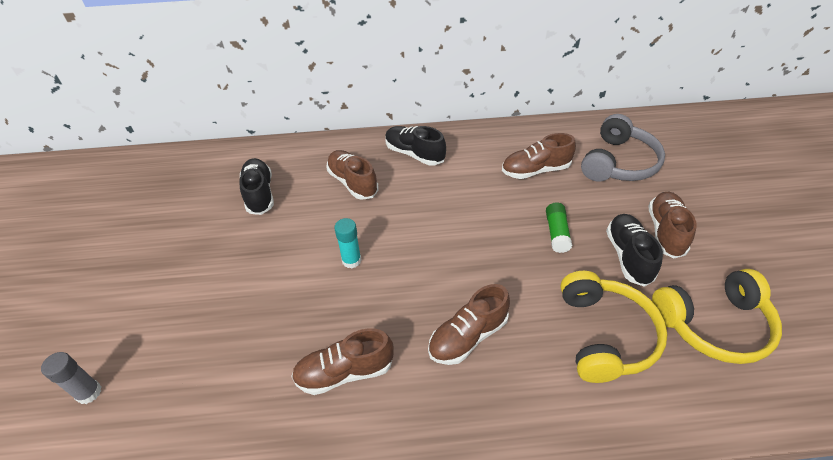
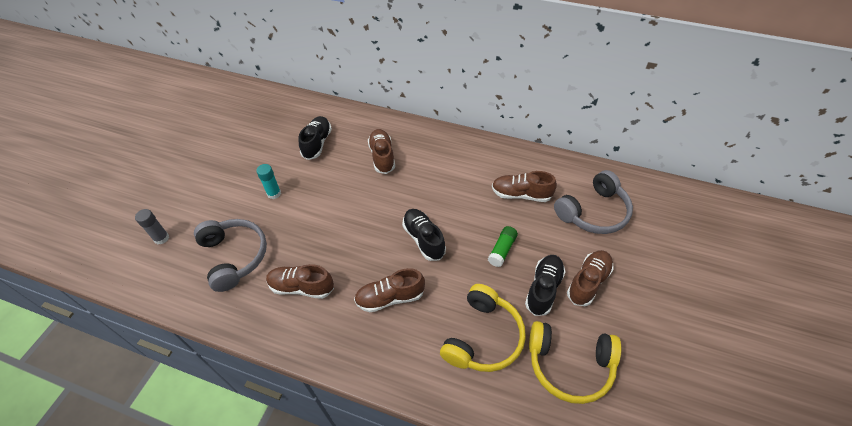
camera: 25 degrees right, 5 degrees up
(222, 372) = (234, 256): none -> grey headphones
(351, 260) = (348, 214): turquoise glue stick -> turquoise glue stick (274, 193)
(414, 154) = (439, 149): black shoe -> black shoe (423, 239)

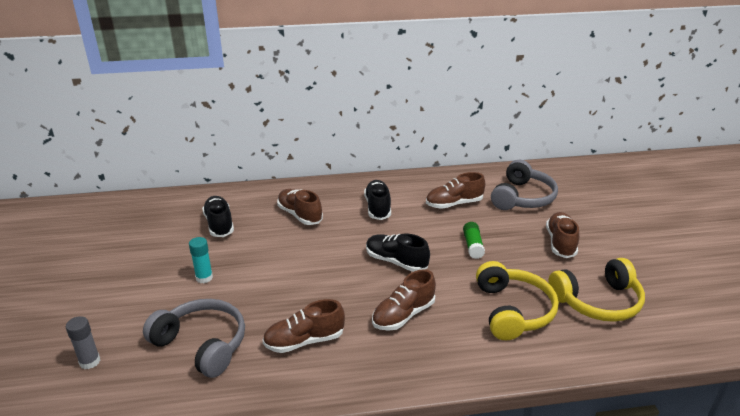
camera: 30 degrees left, 20 degrees down
(543, 289) = (531, 260): black shoe -> black shoe (377, 208)

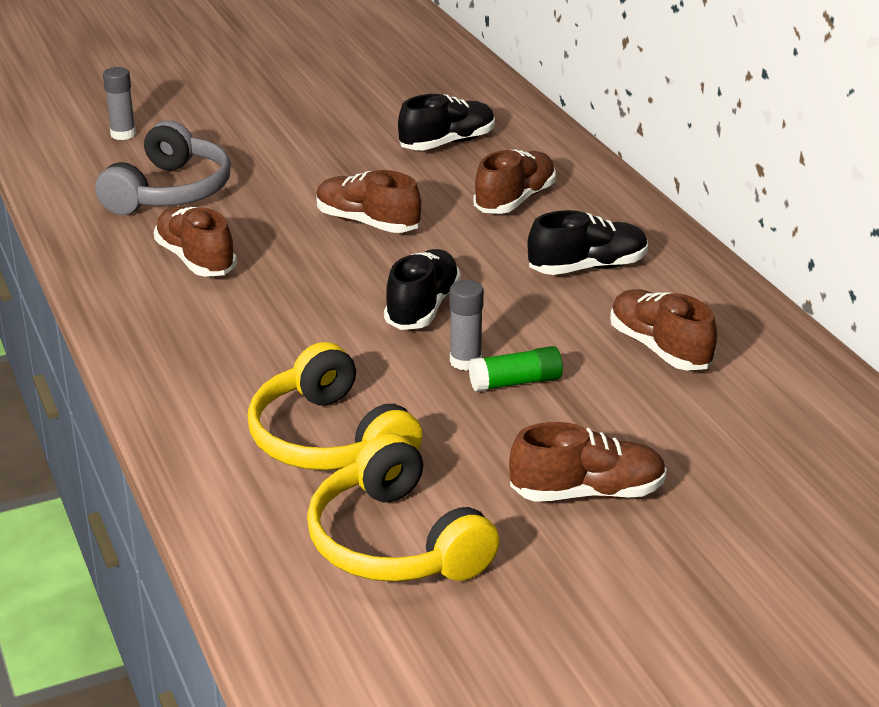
camera: 75 degrees right, 0 degrees up
(204, 278) = (309, 162): turquoise glue stick -> none
(403, 315) = (280, 331): brown shoe -> brown shoe (367, 223)
(451, 257) = (465, 361): none -> grey glue stick
(513, 311) = (330, 439): yellow headphones -> yellow headphones turned 75 degrees clockwise
(522, 197) = (751, 435): grey headphones -> none

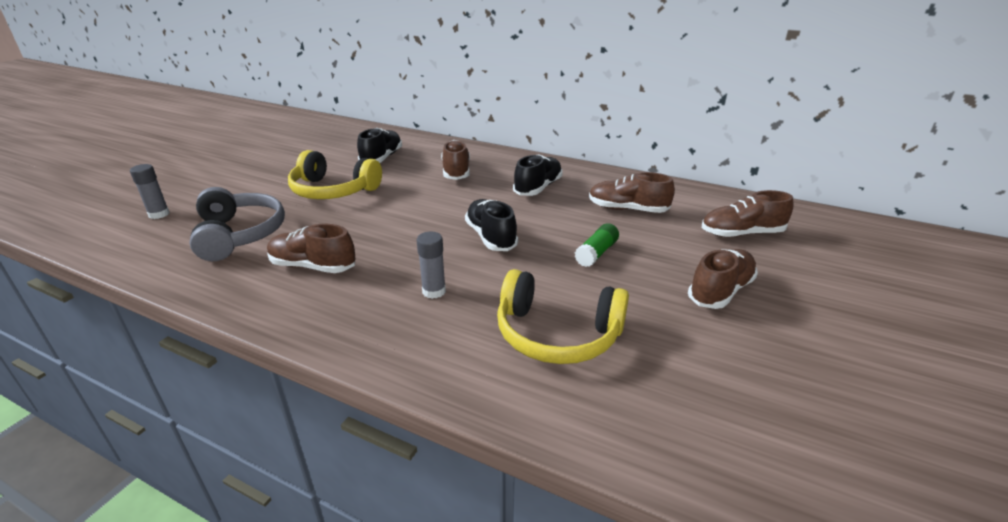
camera: 40 degrees left, 0 degrees up
(367, 223) = (394, 207): brown shoe -> brown shoe (741, 234)
(396, 542) = (692, 376): yellow headphones -> yellow headphones (333, 190)
(465, 361) = (556, 254): grey glue stick -> grey glue stick (434, 291)

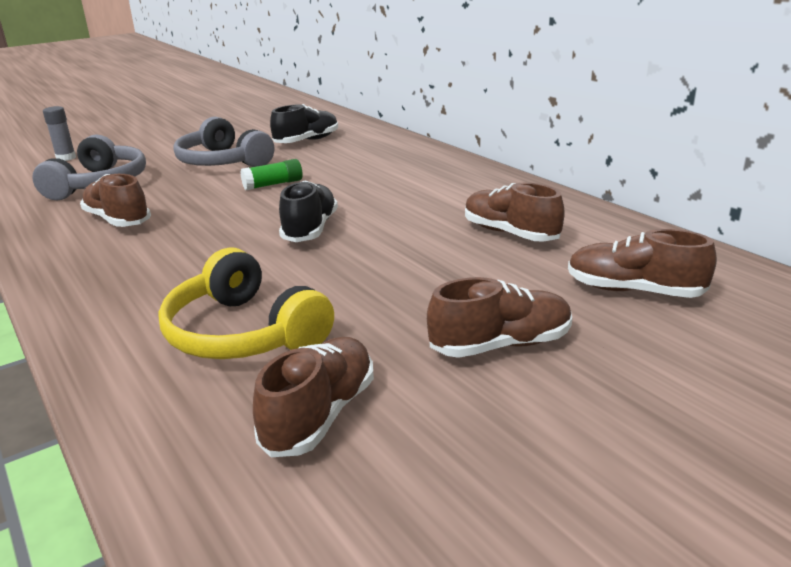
camera: 30 degrees right, 5 degrees down
(333, 190) = (223, 162): yellow headphones -> grey headphones
(434, 291) = (186, 264): grey glue stick -> none
(456, 171) = (364, 163): brown shoe -> brown shoe (320, 415)
(538, 188) = (431, 193): black shoe -> none
(596, 253) = (402, 269): green glue stick -> green glue stick (273, 184)

